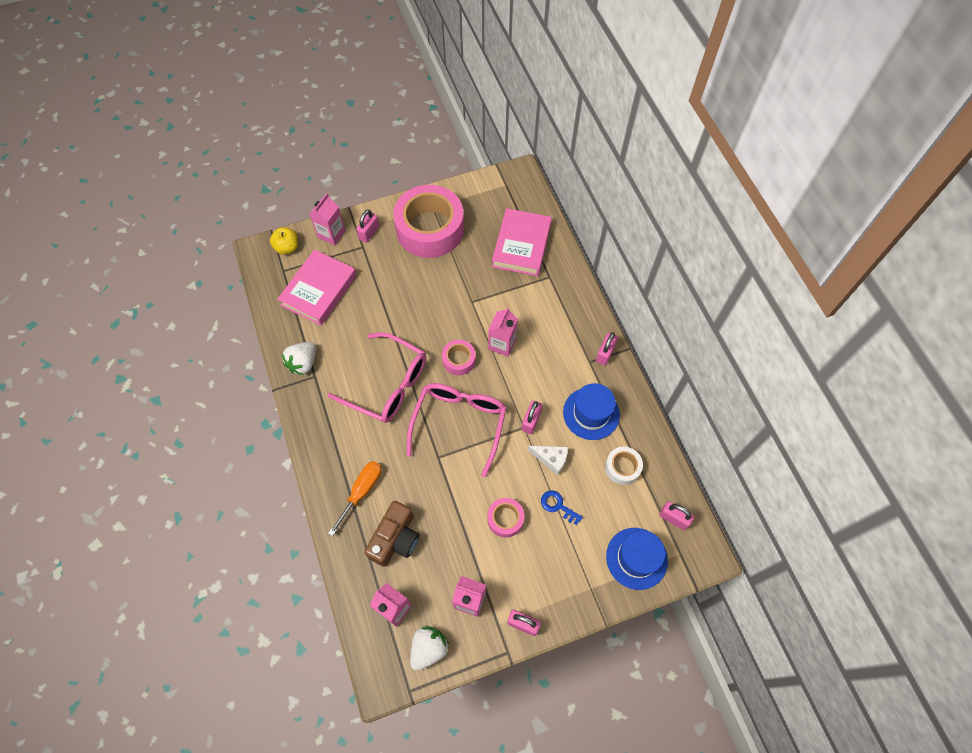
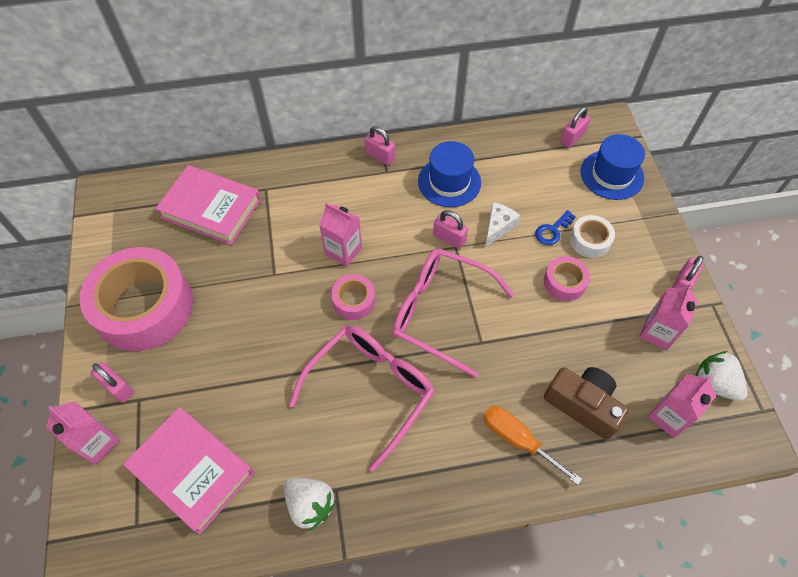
camera: 80 degrees left, 5 degrees down
(287, 247) = (95, 515): yellow apple -> none
(622, 467) = (515, 167): white tape -> white tape (590, 240)

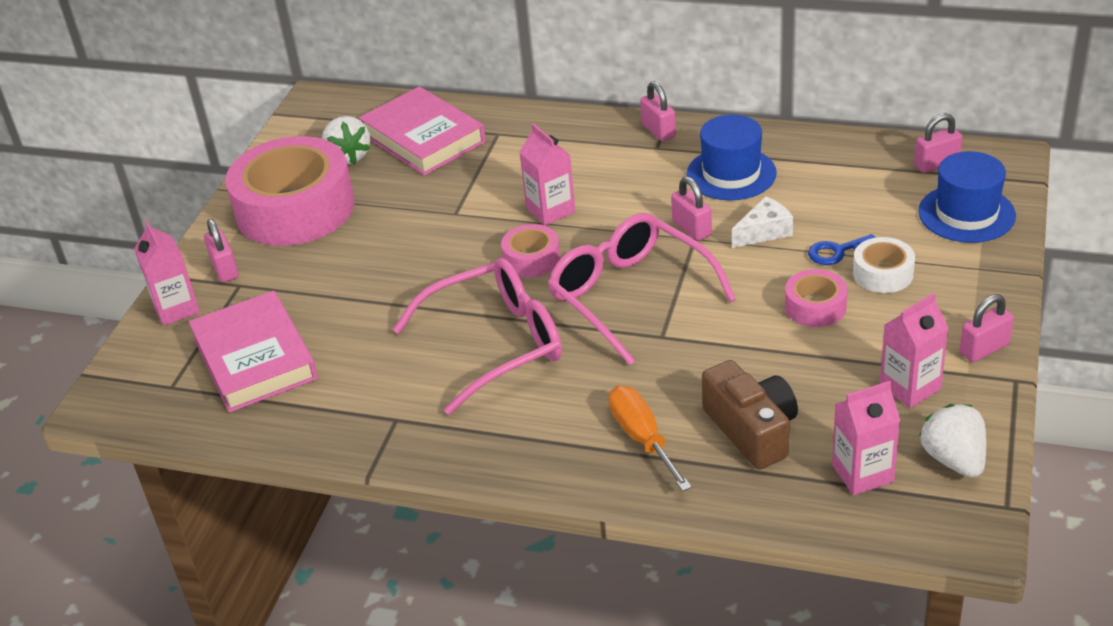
camera: 30 degrees right, 20 degrees down
(310, 505) = (359, 424): white strawberry -> white strawberry (348, 157)

